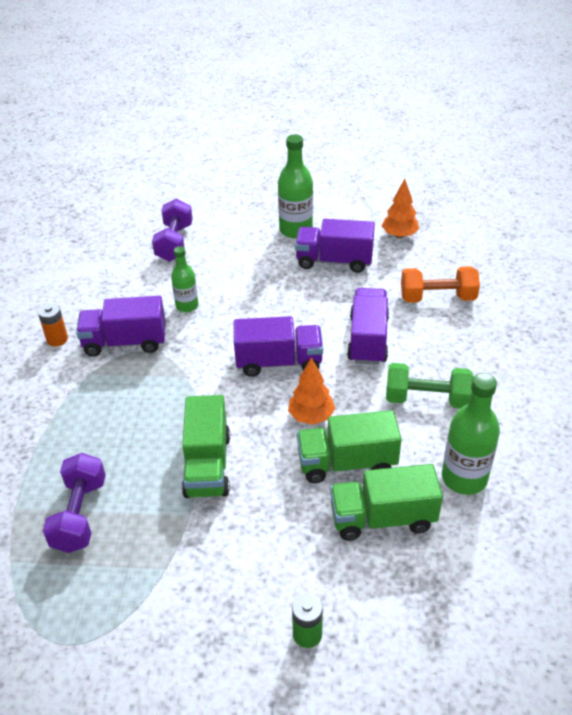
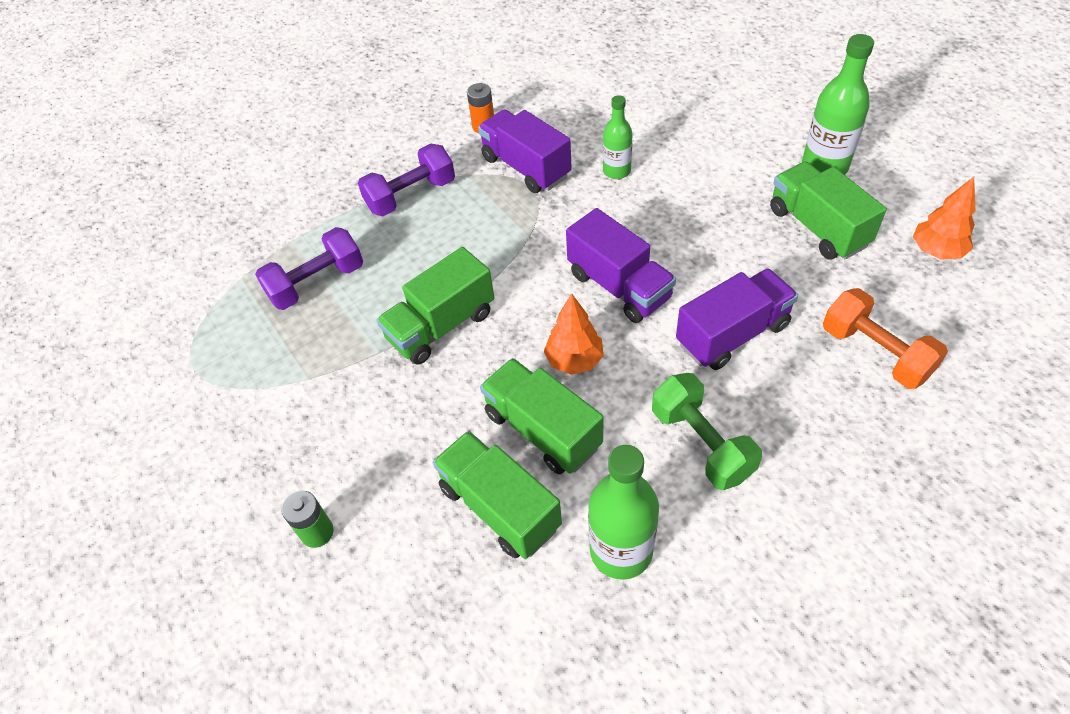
camera: 55 degrees right, 10 degrees up
(174, 242) = (689, 101): purple dumbbell -> purple dumbbell (411, 195)
(334, 261) = (817, 227): purple truck -> green truck

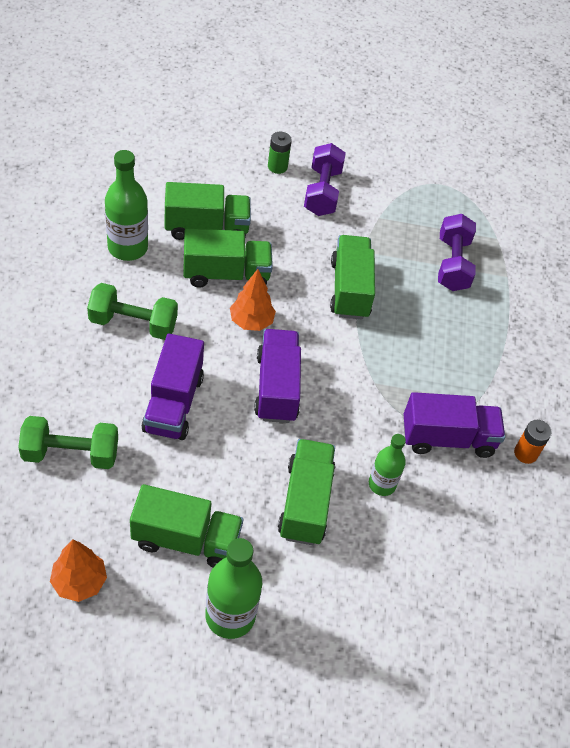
camera: 120 degrees right, 0 degrees up
(411, 195) = (488, 357): purple dumbbell -> purple dumbbell (322, 192)
(619, 286) = (277, 387): purple truck -> purple truck turned 90 degrees clockwise
(691, 195) = (305, 502): none -> green truck
(875, 353) = (71, 454): orange dumbbell -> green dumbbell

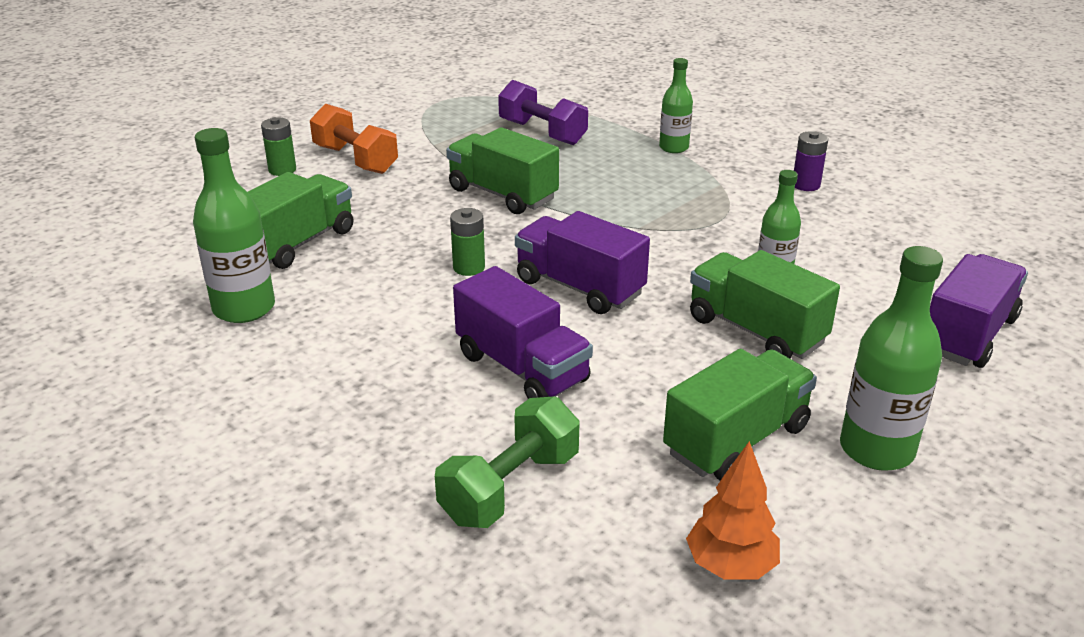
camera: 45 degrees left, 20 degrees down
(133, 323) = (364, 350): green dumbbell -> none
(226, 274) = (381, 257): green truck -> none
(251, 321) = (469, 267): orange tree -> green battery
(322, 192) = (355, 160): purple dumbbell -> orange dumbbell
(447, 438) = (750, 216): purple truck -> purple truck (968, 335)
(505, 349) = (674, 147): none -> green bottle
(525, 453) = (806, 185): orange battery -> purple battery

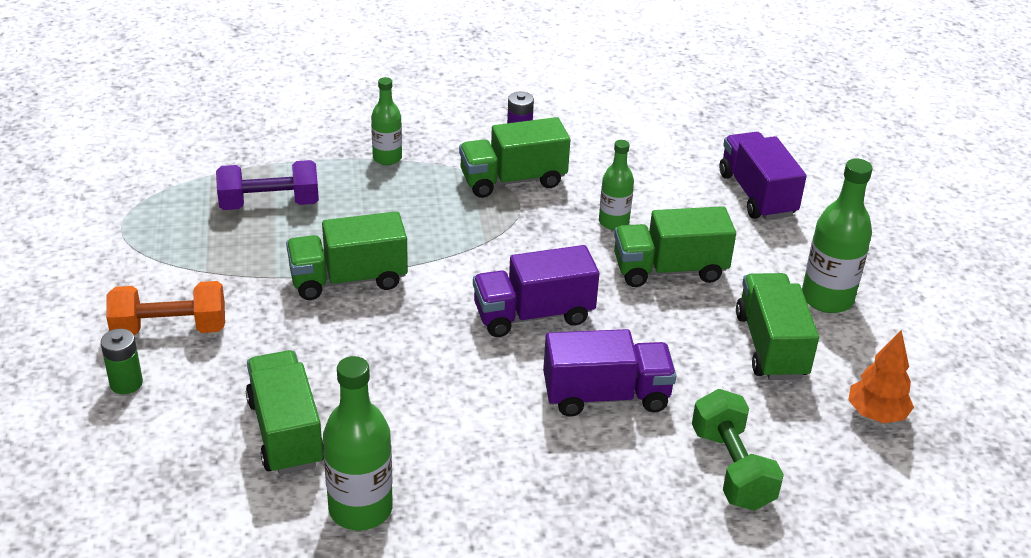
camera: 55 degrees left, 5 degrees up
(469, 267) = (442, 354): green battery -> none
(743, 205) = (513, 180): none -> green truck

